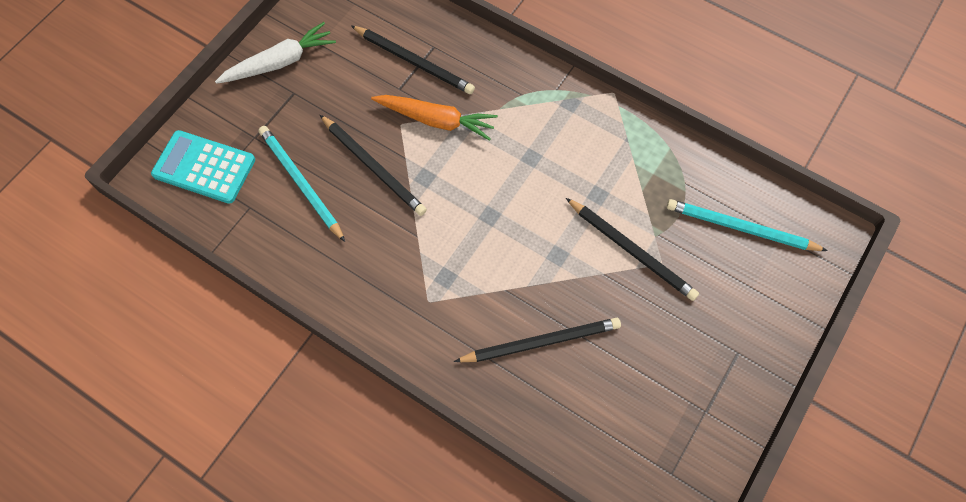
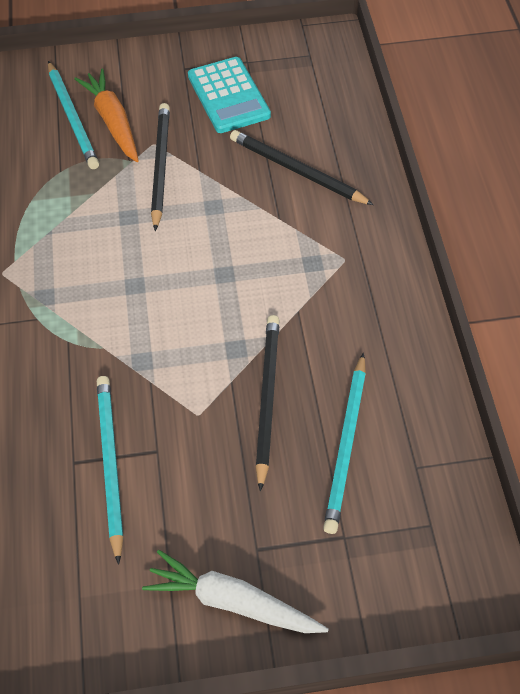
camera: 130 degrees left, 10 degrees down
(204, 167) = (424, 551): turquoise calculator -> turquoise calculator (228, 96)
(414, 62) = (110, 464): black pencil -> turquoise pencil
(436, 120) = (164, 388): orange carrot -> orange carrot (113, 122)

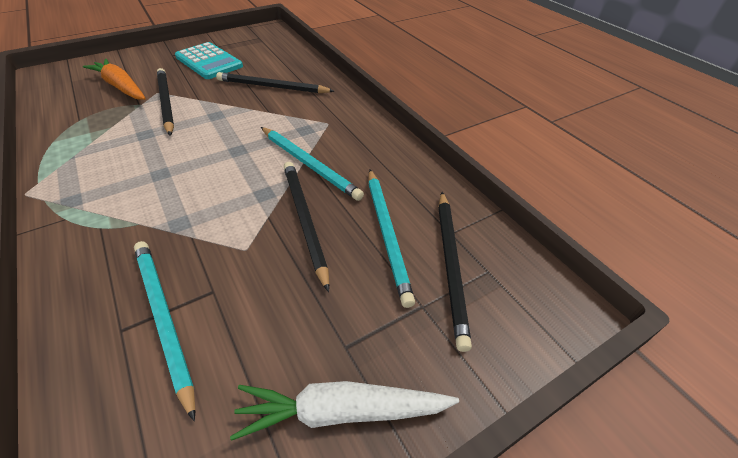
camera: 25 degrees left, 10 degrees down
(73, 118) = (86, 90): turquoise pencil -> turquoise pencil (309, 164)
(395, 504) = (451, 265): none -> black pencil

